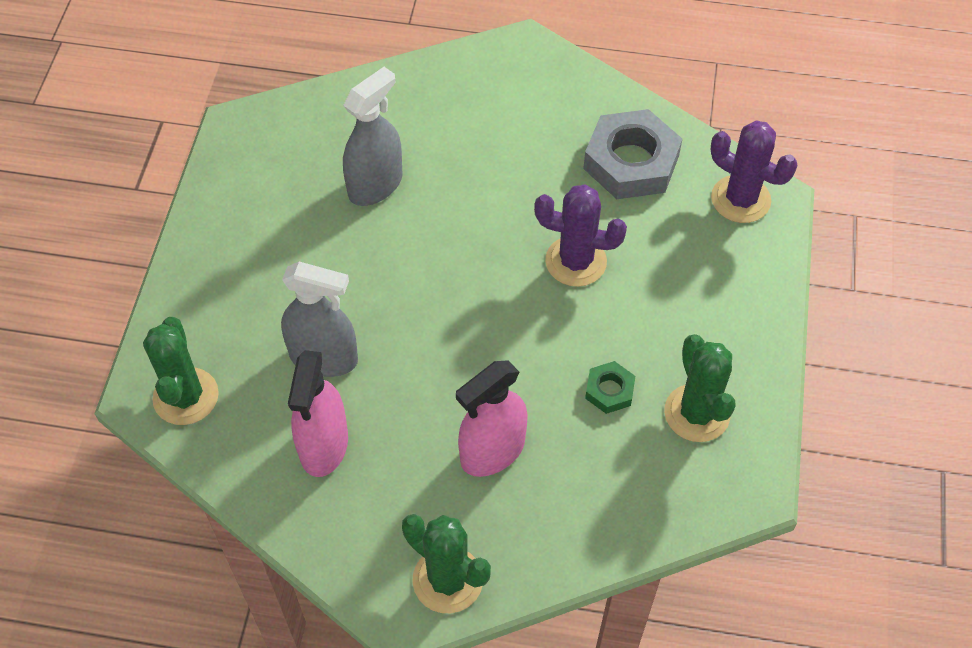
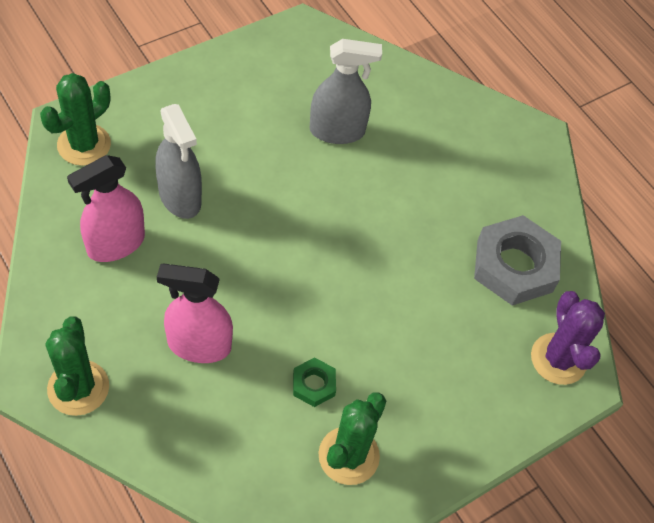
camera: 40 degrees right, 0 degrees up
(576, 261) = (397, 289): purple cactus -> none

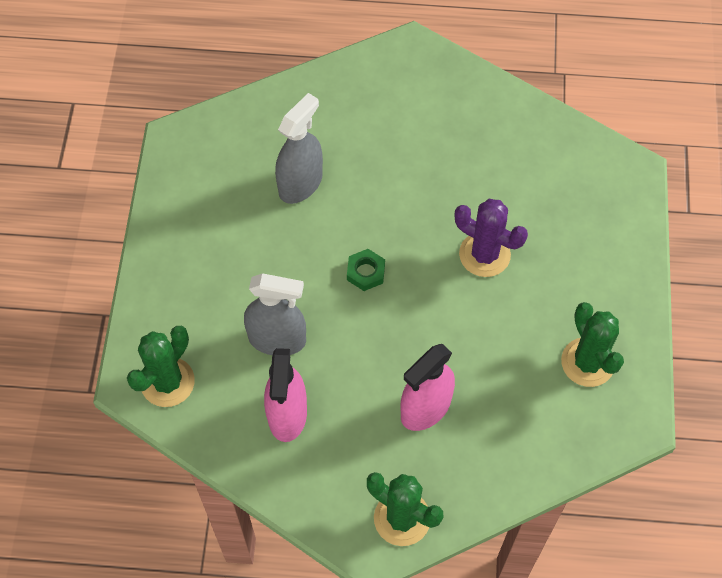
camera: 45 degrees left, 5 degrees up
(84, 145) = (167, 382): green cactus -> green cactus turned 45 degrees clockwise
(314, 384) = (515, 348): green nut -> green nut (366, 272)
(514, 266) = (512, 147): grey nut -> none
(558, 359) = (606, 173): purple cactus -> purple cactus (484, 254)

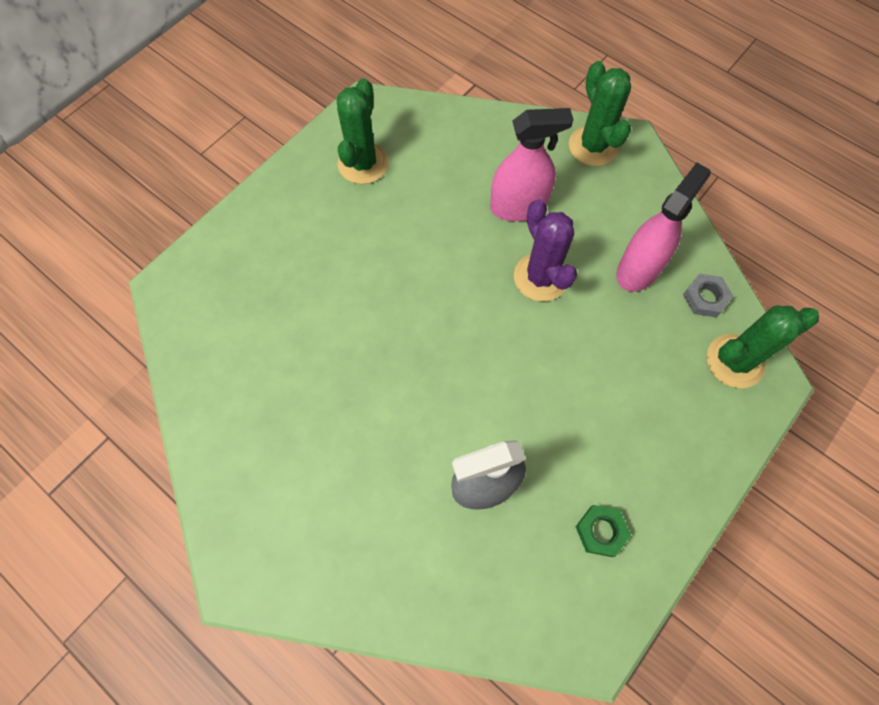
camera: 145 degrees left, 5 degrees up
(217, 423) = (705, 298): none -> grey nut
(277, 339) = (609, 337): grey spray bottle -> none
(366, 272) = (485, 348): green nut -> green nut (601, 531)
(484, 254) = (366, 296): purple cactus -> purple cactus (540, 277)

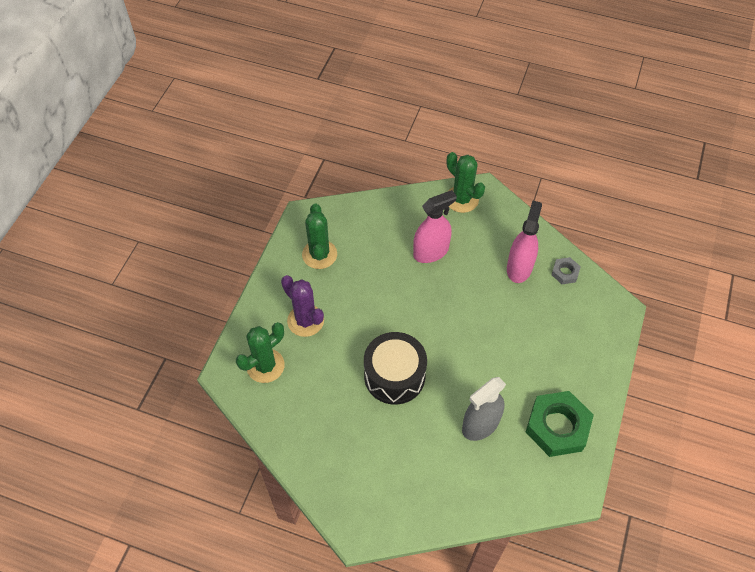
camera: 20 degrees left, 10 degrees down
(391, 368) = (394, 376): none -> black drum
(540, 277) = (462, 291): purple cactus -> purple cactus (305, 321)
(601, 531) = (557, 427): green nut -> green nut, size x2.07
(735, 361) = (595, 304): green cactus -> green cactus (265, 366)

